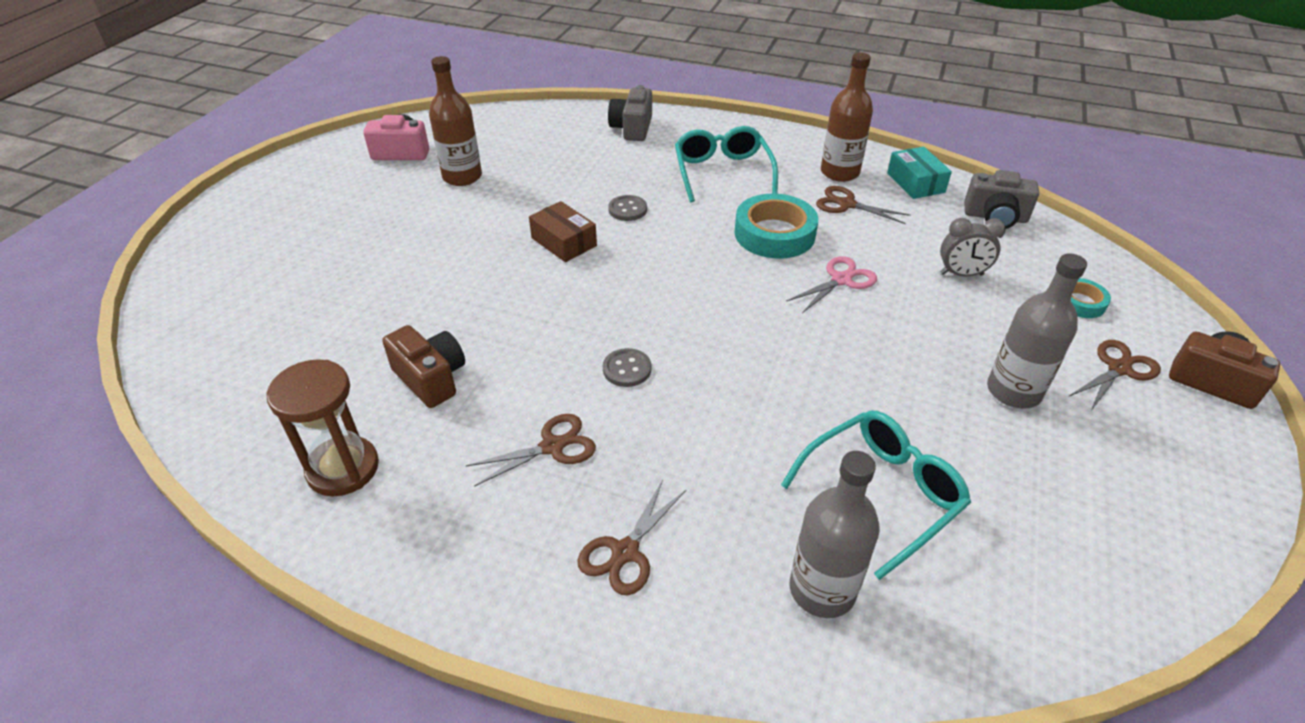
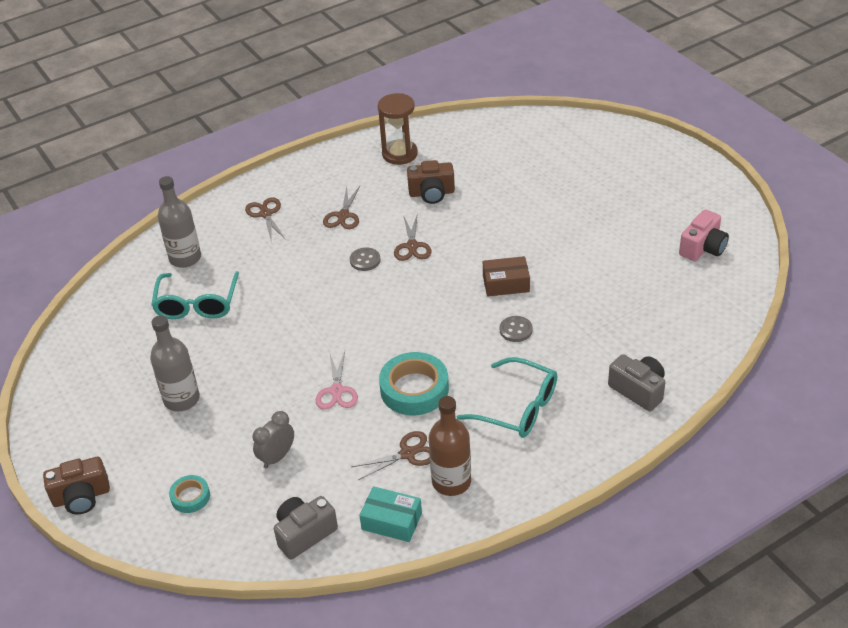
camera: 130 degrees right, 0 degrees up
(462, 177) = (637, 266): brown bottle -> none
(1118, 369) = (137, 461): brown scissors -> brown scissors (412, 246)

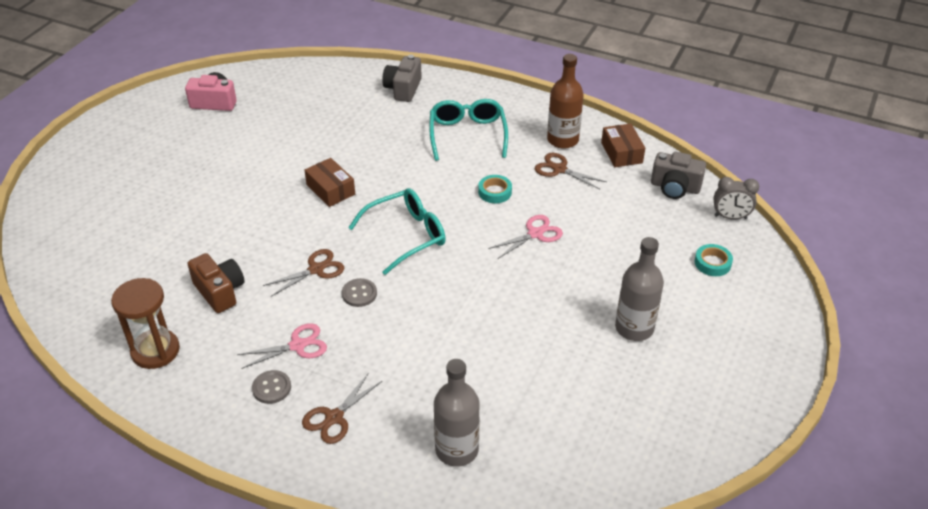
camera: 125 degrees left, 0 degrees up
(81, 497) = (784, 330): brown camera -> none
(197, 304) = (515, 392): turquoise glasses -> turquoise glasses (406, 235)
(277, 457) = (630, 234): grey clock -> grey clock (730, 217)
(343, 215) = (297, 345): brown scissors -> pink scissors
(391, 521) = (621, 153): turquoise box -> brown box
(414, 389) = (495, 192): turquoise tape -> turquoise tape, size x0.53
(516, 330) = (385, 164): grey button -> grey button (271, 388)

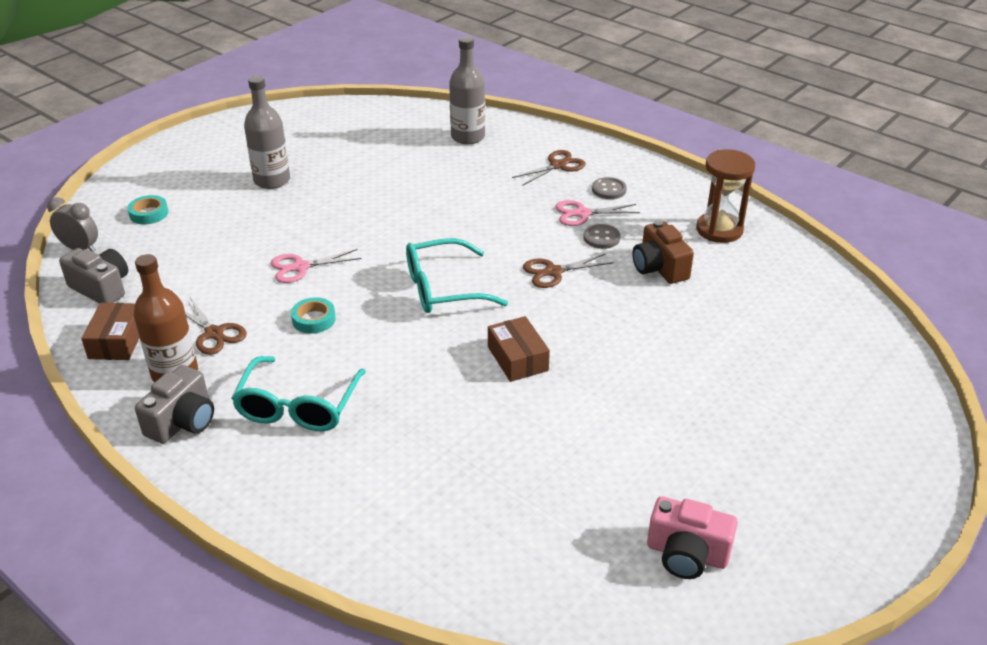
camera: 165 degrees left, 5 degrees down
(359, 294) = (513, 243): grey button -> grey button (601, 238)
(403, 89) = (351, 517): grey camera -> grey camera (183, 421)

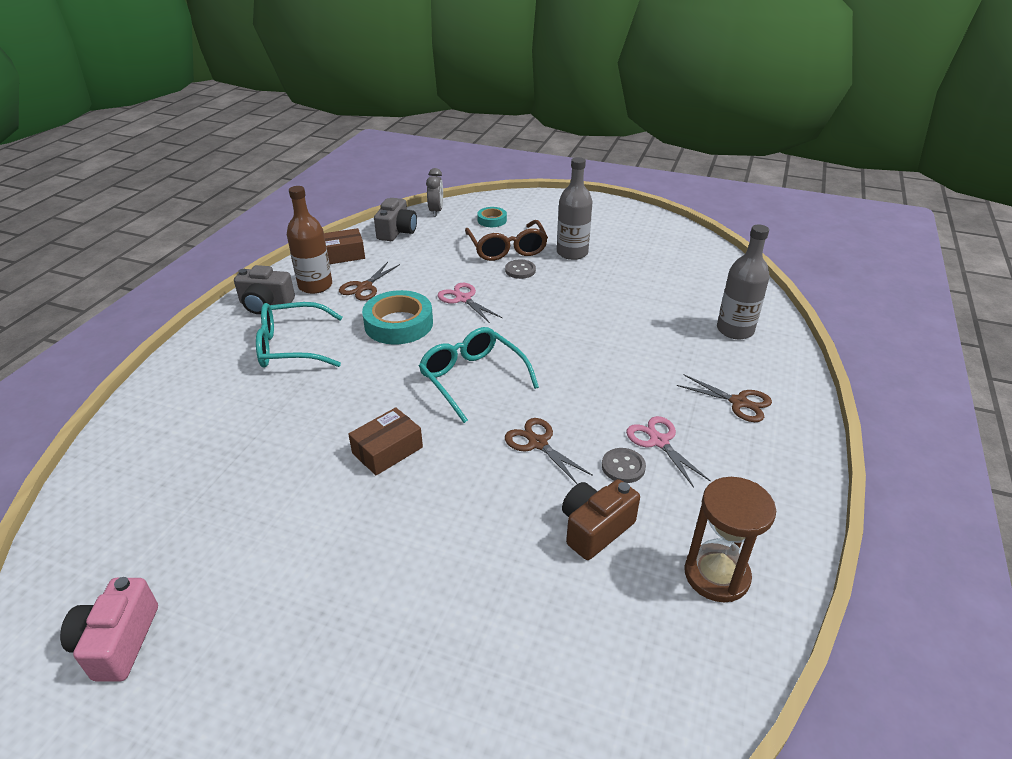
camera: 70 degrees right, 0 degrees up
(225, 218) = (507, 249): none -> brown glasses
(314, 319) = (398, 324): turquoise tape -> turquoise tape, size x1.88
(609, 190) = (724, 452): grey button -> grey button (520, 270)

